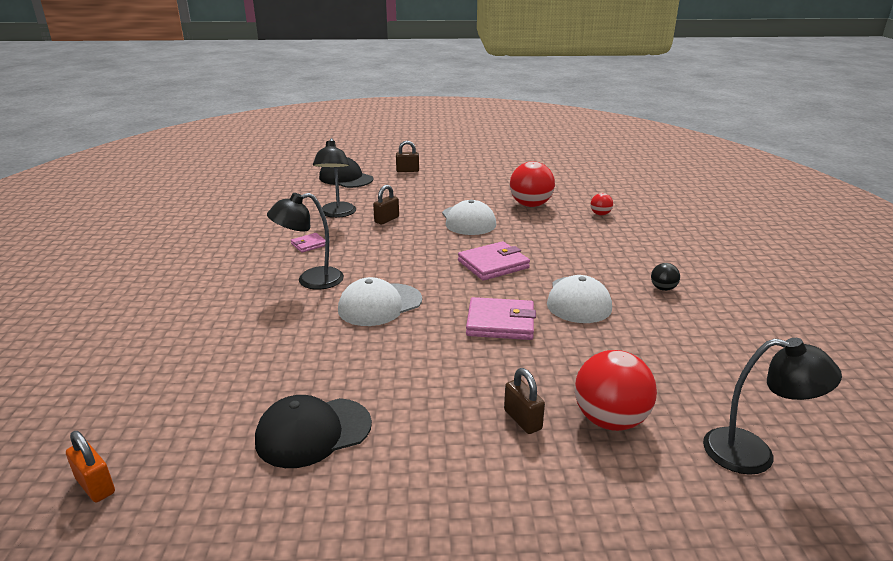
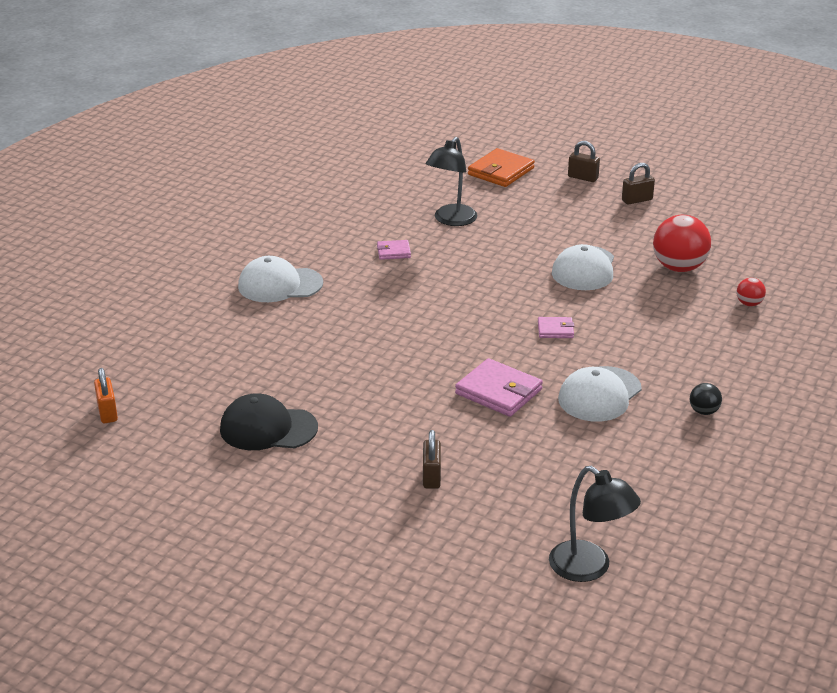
camera: 30 degrees right, 5 degrees up
(311, 280) = (365, 294): black lamp -> none
(346, 178) = (501, 171): black cap -> orange wallet
(379, 305) = (406, 339): white cap -> white cap (280, 285)
(386, 220) = (496, 242): brown padlock -> brown padlock (637, 200)
(493, 264) = (555, 330): pink wallet -> pink wallet, size x0.54
(610, 420) = (502, 503): red ball -> none

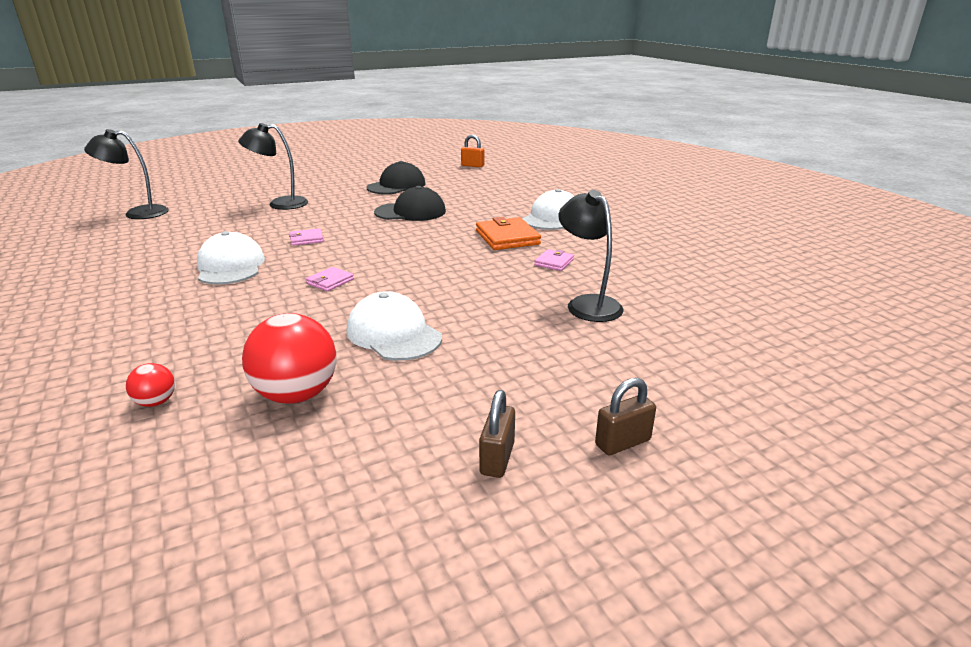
camera: 125 degrees right, 5 degrees down
(353, 371) = (410, 212): none -> black cap
(431, 477) = (280, 204): brown padlock -> black lamp
(499, 391) = (306, 239): pink wallet -> pink wallet, size x0.54
(501, 171) = (698, 379): orange wallet -> orange wallet (507, 238)
(704, 411) = (126, 293): black ball -> none

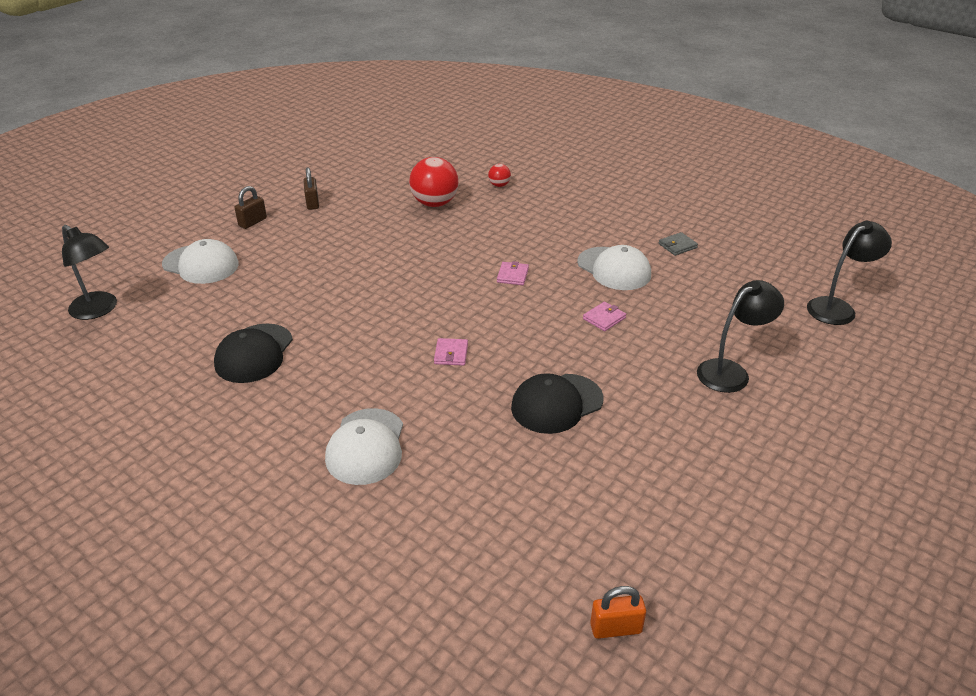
camera: 155 degrees right, 10 degrees up
(134, 270) = (677, 246): none -> grey wallet
(393, 334) = (417, 246): white cap -> white cap (201, 264)
(396, 186) = (655, 476): black cap -> black cap (254, 353)
(507, 238) = (402, 382): orange wallet -> none
(554, 262) = (333, 352): pink wallet -> pink wallet (451, 354)
(587, 304) = (288, 307): black lamp -> black lamp (99, 310)

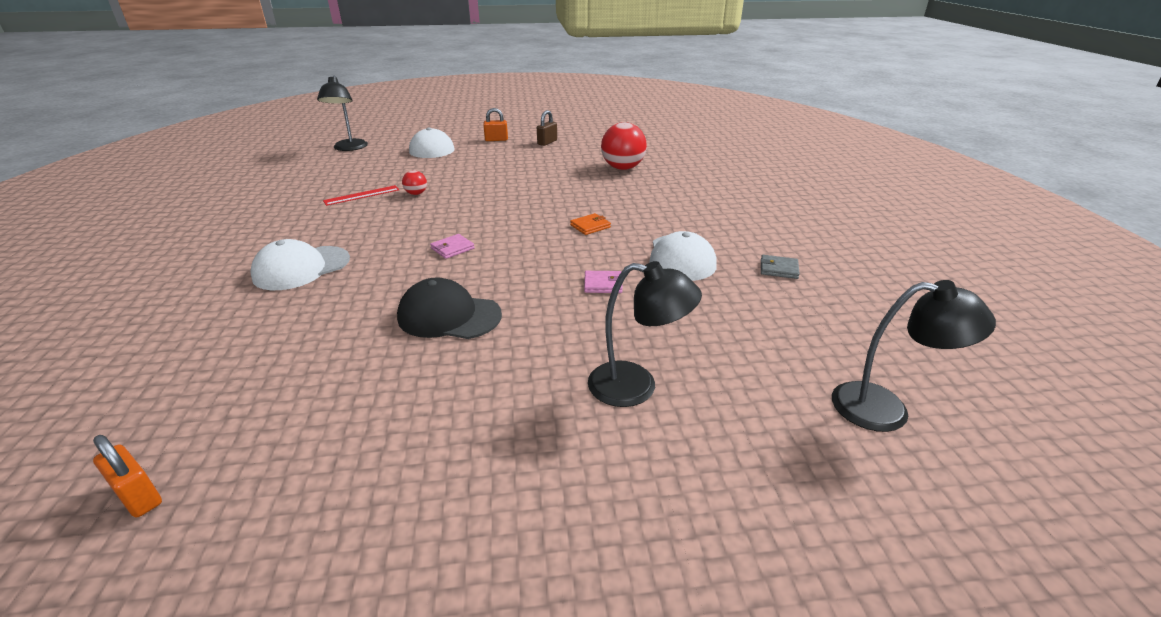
camera: 45 degrees right, 5 degrees down
(252, 222) = (496, 140): brown padlock -> orange padlock
(254, 353) = (362, 195): black cap -> red ruler
(499, 185) = (692, 174): red ball -> red ball (416, 194)
(512, 275) = (590, 226): pink wallet -> orange wallet

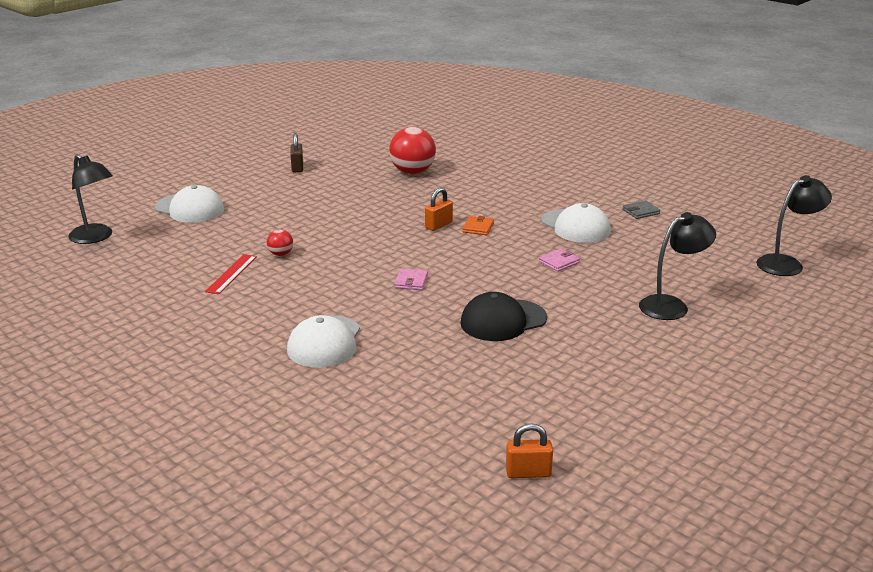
camera: 40 degrees left, 5 degrees down
(496, 140) = (240, 180): orange padlock -> orange padlock (438, 225)

